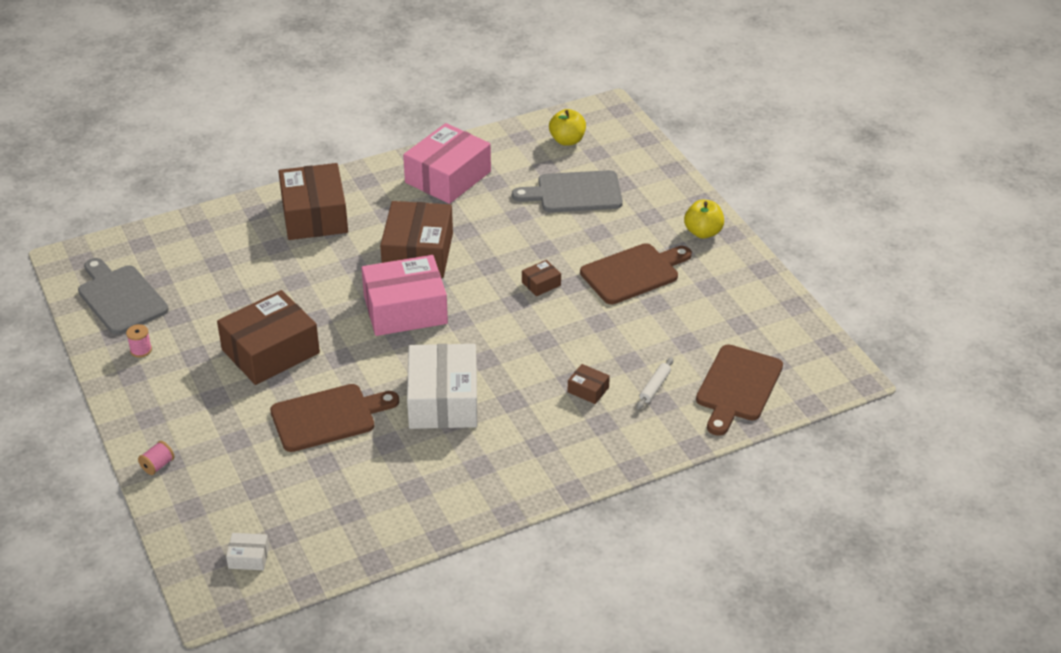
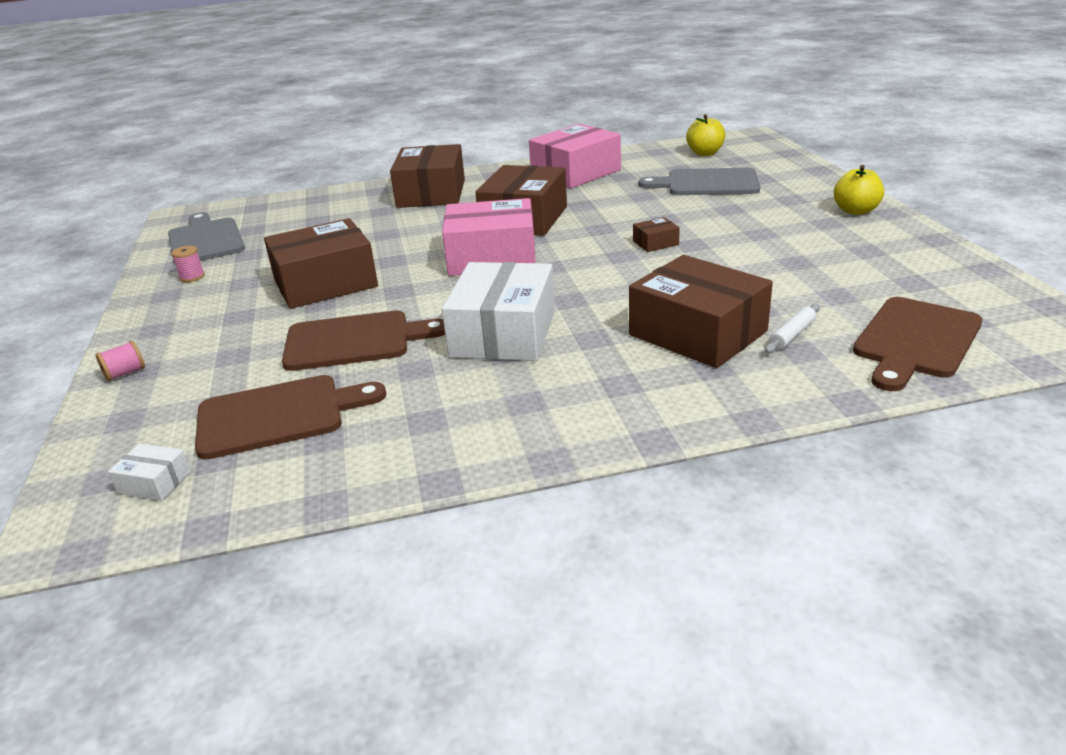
camera: 15 degrees right, 10 degrees down
(588, 390) = (698, 333): brown box -> brown box, size x2.39
(633, 273) = (769, 238): brown cutting board -> brown cutting board (278, 415)

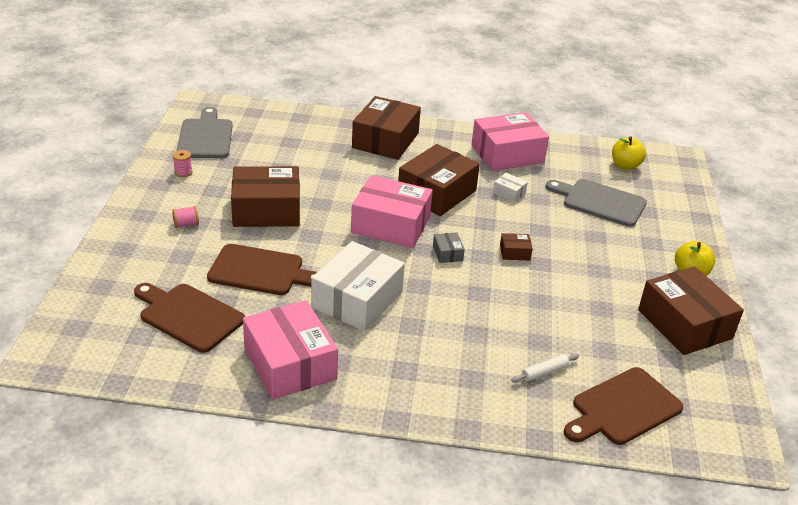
camera: 15 degrees right, 5 degrees up
(125, 373) = (112, 247): pink spool -> pink spool (186, 224)
(154, 482) = (102, 340): white box -> white box (509, 193)
(278, 415) = (188, 316): brown cutting board -> brown cutting board turned 150 degrees counterclockwise
(461, 424) = (290, 364): none -> pink box
(580, 263) = (447, 253): none -> grey box
(698, 333) = (483, 347): brown box -> brown box (684, 324)

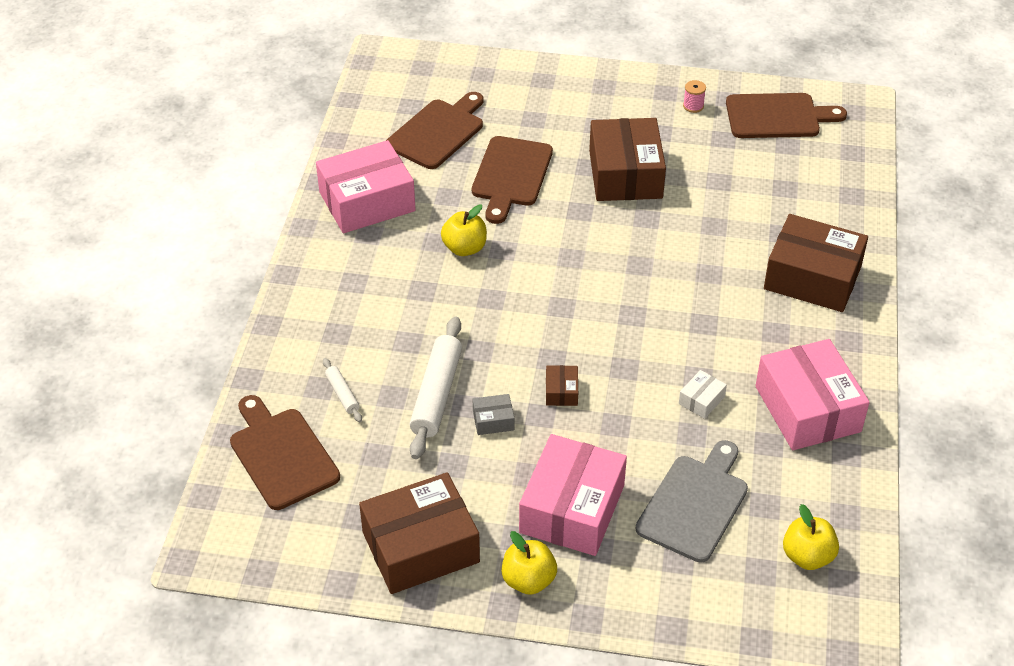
camera: 95 degrees right, 10 degrees up
(186, 224) = (590, 117): pink spool -> none
(205, 137) = (777, 116): grey cutting board -> brown cutting board
(357, 300) = (464, 248): white box -> yellow apple
(390, 225) = (608, 278): pink box -> pink box (572, 509)
(436, 193) = (688, 324): brown box -> none
(447, 253) = (554, 327): grey box -> grey box (493, 420)
(532, 316) = (436, 394): none -> white rolling pin

